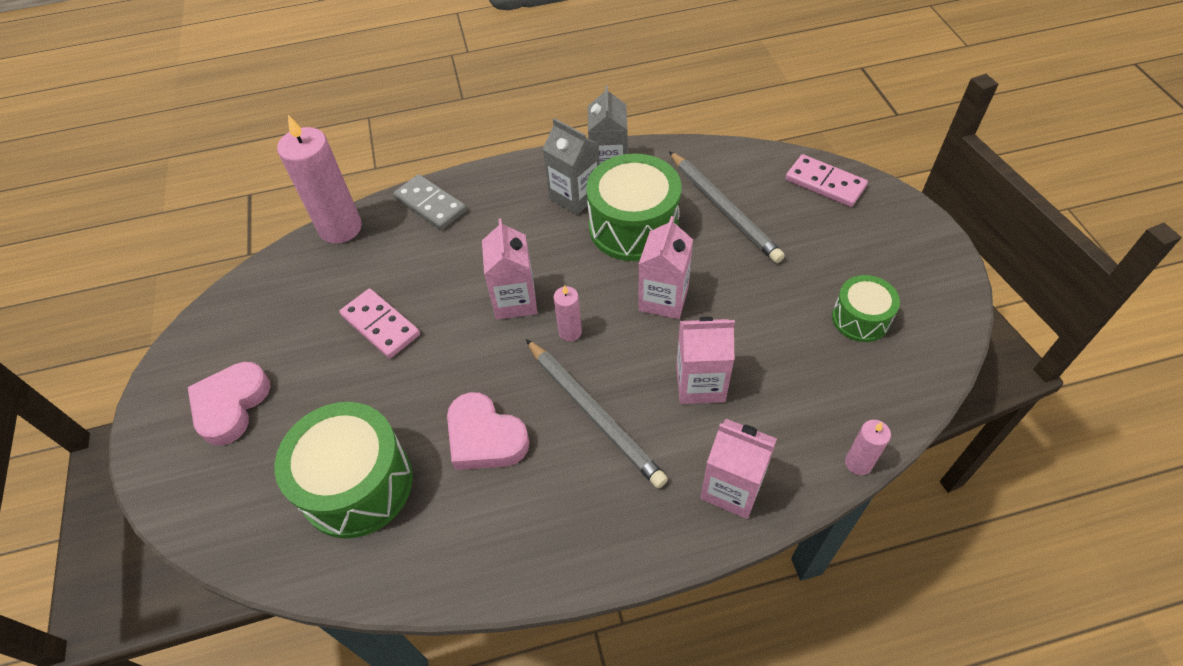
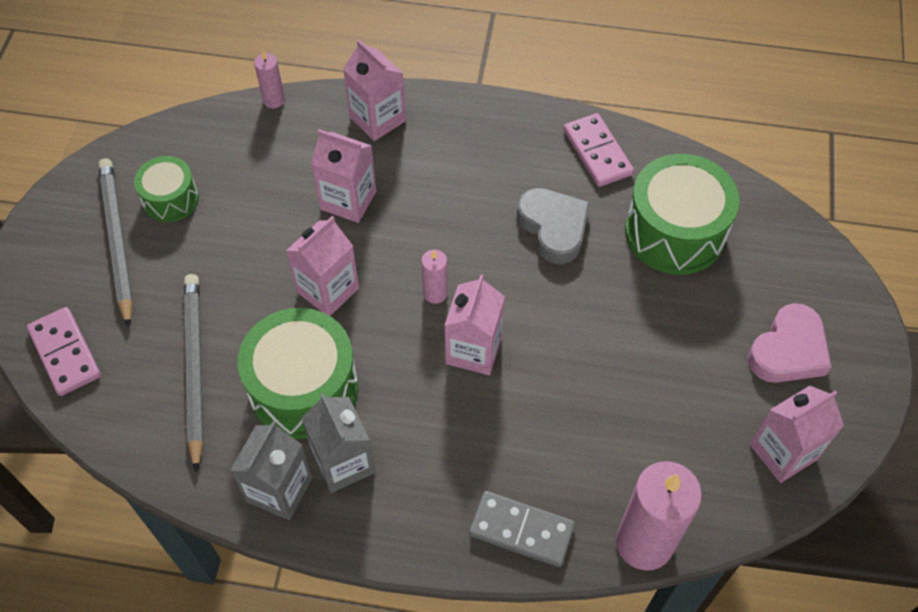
camera: 160 degrees left, 5 degrees up
(236, 321) = (783, 452): none -> pink carton
(381, 325) = (622, 379): pink domino -> pink domino (597, 152)
(430, 204) = (521, 530): grey domino -> grey domino turned 45 degrees counterclockwise
(485, 437) = (554, 228): pink heart -> grey heart
(594, 413) = (452, 211): grey pencil -> grey pencil (117, 241)

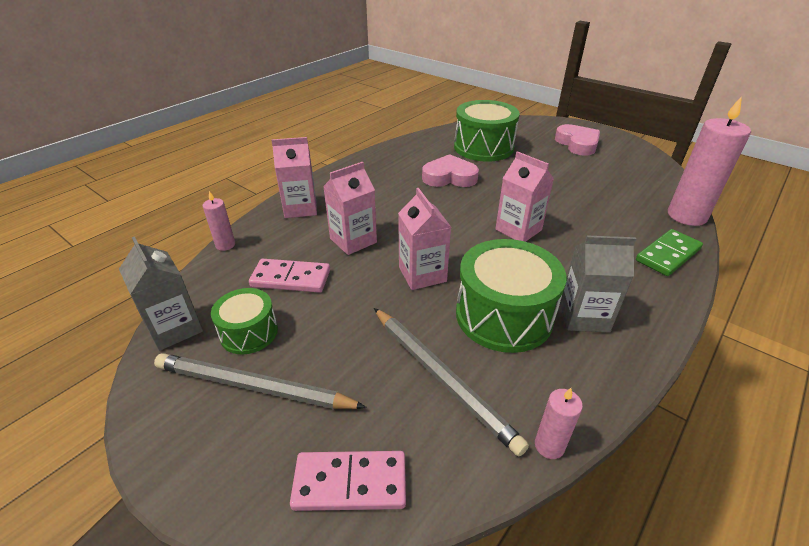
camera: 60 degrees left, 20 degrees down
(194, 368) = (442, 377): grey pencil -> grey pencil turned 150 degrees counterclockwise
(279, 489) = (596, 362): grey carton -> grey carton (175, 328)
(435, 293) = (463, 230): pink candle -> pink candle (549, 446)
(521, 530) = (668, 255): grey domino -> green domino
(554, 228) = (449, 177): grey heart -> pink heart
(597, 152) = (411, 150): pink domino -> pink domino (291, 278)
(783, 452) = (638, 162): pink carton -> none

